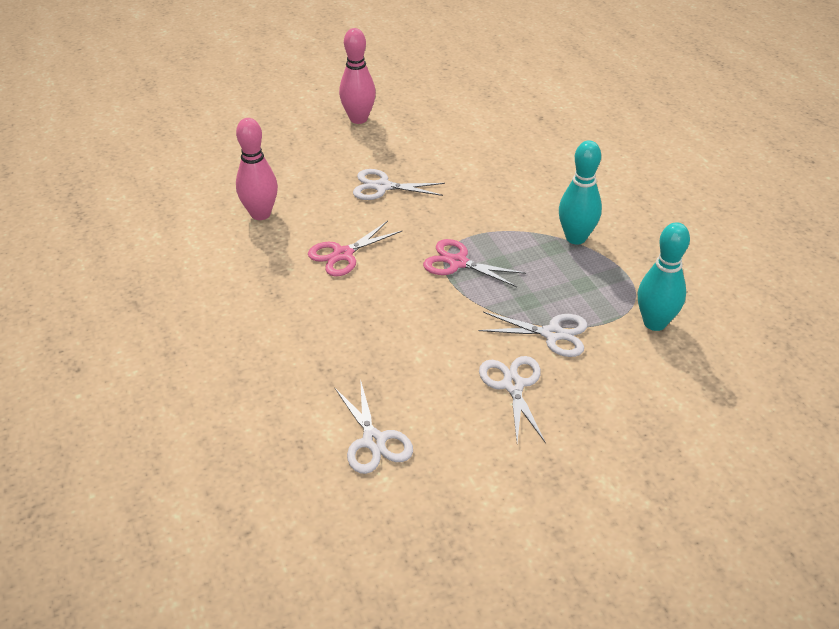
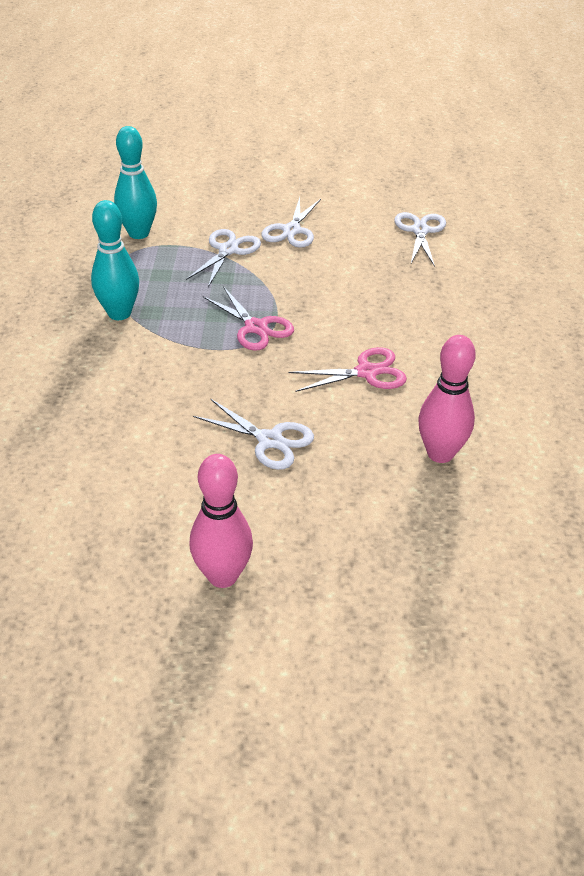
camera: 155 degrees left, 0 degrees up
(552, 334) = (228, 250): white scissors -> white scissors turned 75 degrees clockwise

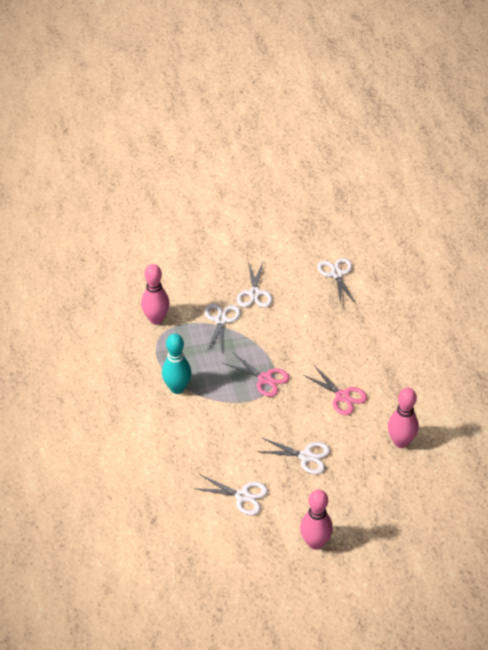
camera: 15 degrees left, 5 degrees up
(135, 474) = (242, 496): none -> white scissors
(139, 233) = (156, 319): turquoise bowling pin -> pink bowling pin
(366, 372) = (342, 396): pink scissors -> pink scissors turned 75 degrees clockwise

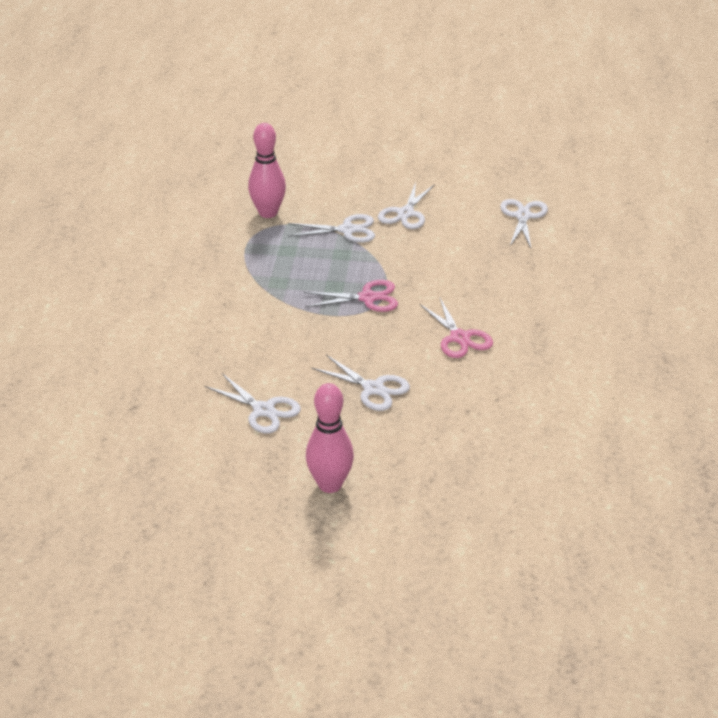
camera: 20 degrees right, 10 degrees down
(177, 388) = (251, 283): turquoise bowling pin -> none
(221, 320) = (347, 230): white scissors -> white scissors turned 60 degrees clockwise
(265, 379) = (367, 298): pink scissors -> pink scissors turned 60 degrees counterclockwise
(400, 442) = (513, 403): pink bowling pin -> none

